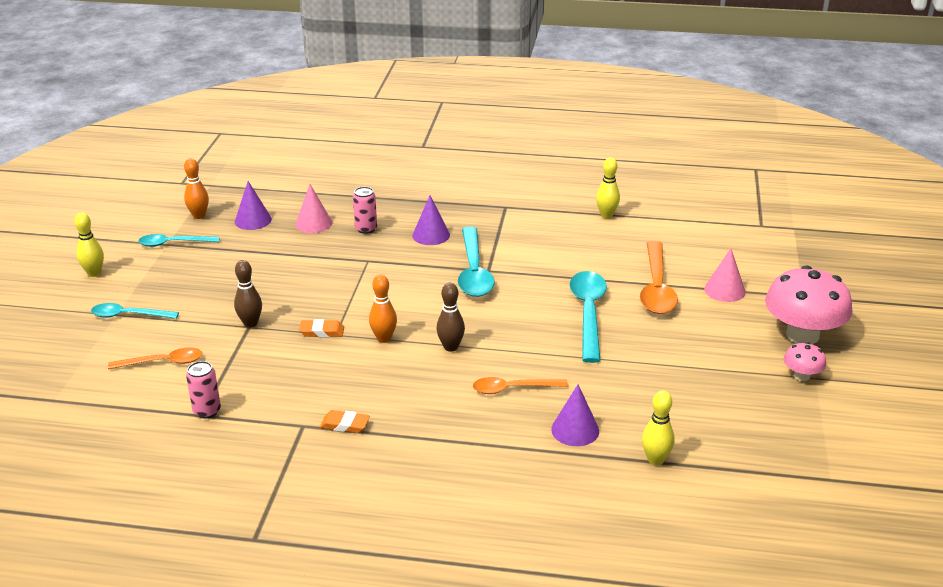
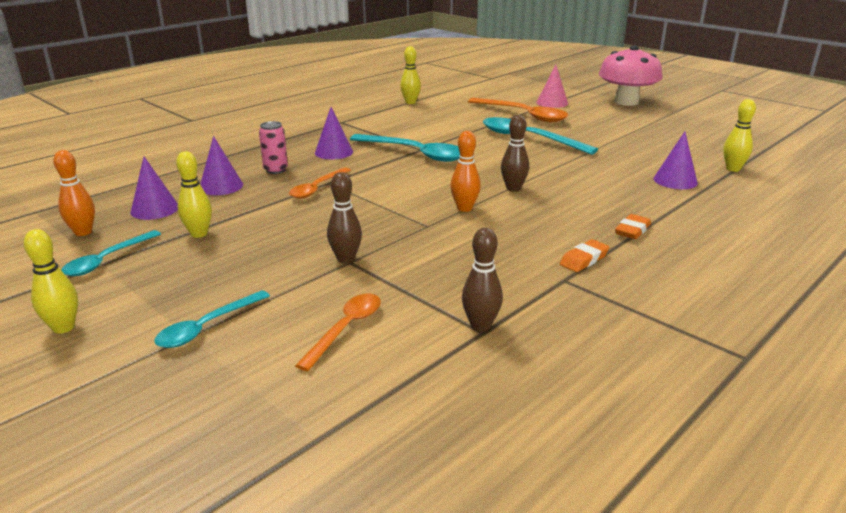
camera: 55 degrees left, 5 degrees down
(207, 411) = (480, 326): pink can -> brown bowling pin
(234, 254) = (199, 234): none -> yellow bowling pin
(313, 223) = (221, 186): pink cone -> purple cone
(322, 331) = (414, 230): orange eraser -> orange eraser (632, 230)
(513, 389) = (599, 184): orange spoon -> orange spoon (317, 188)
(802, 376) = (670, 113): pink mushroom -> none

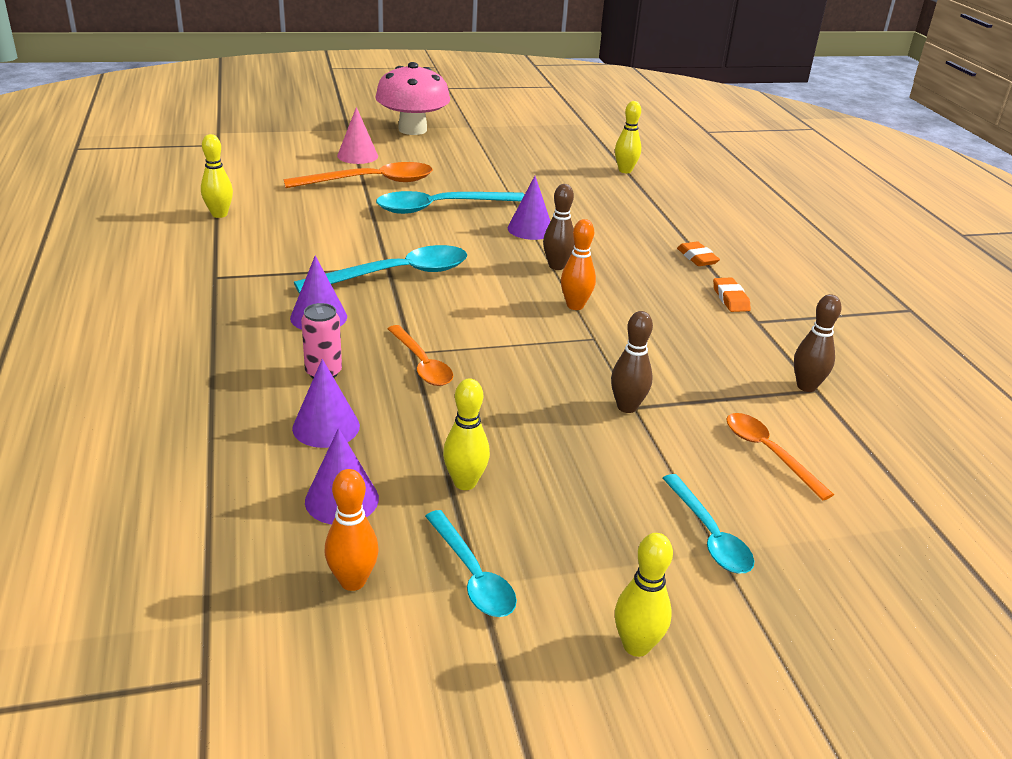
camera: 60 degrees left, 5 degrees up
(675, 180) = (622, 199): purple cone -> purple cone (530, 229)

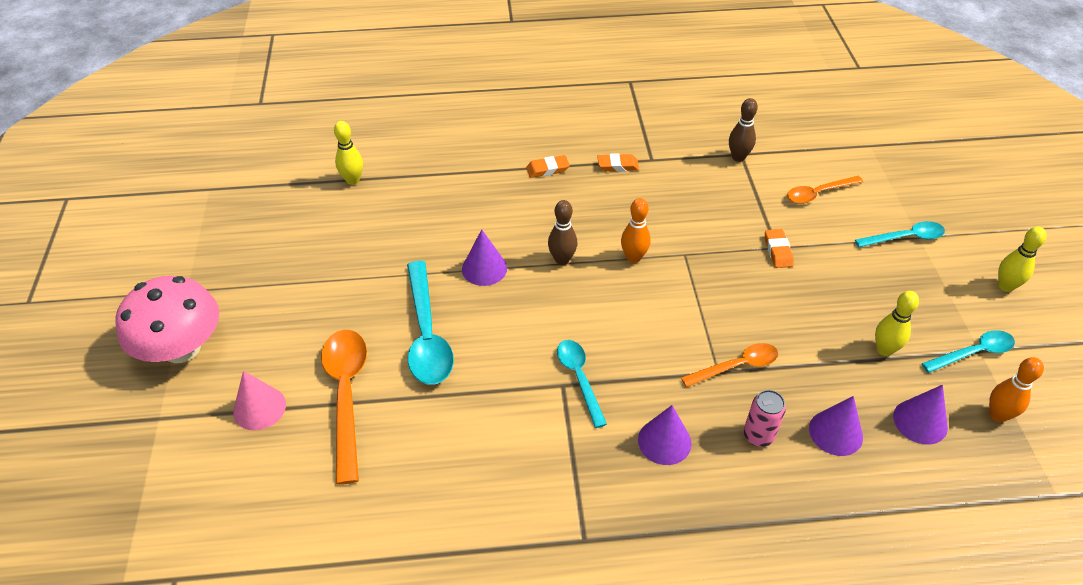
camera: 80 degrees left, 15 degrees up
(219, 214) = (422, 552): yellow bowling pin -> none
(396, 275) = (579, 378): turquoise spoon -> turquoise spoon, size x0.61
(627, 407) = (778, 251): brown bowling pin -> orange eraser

